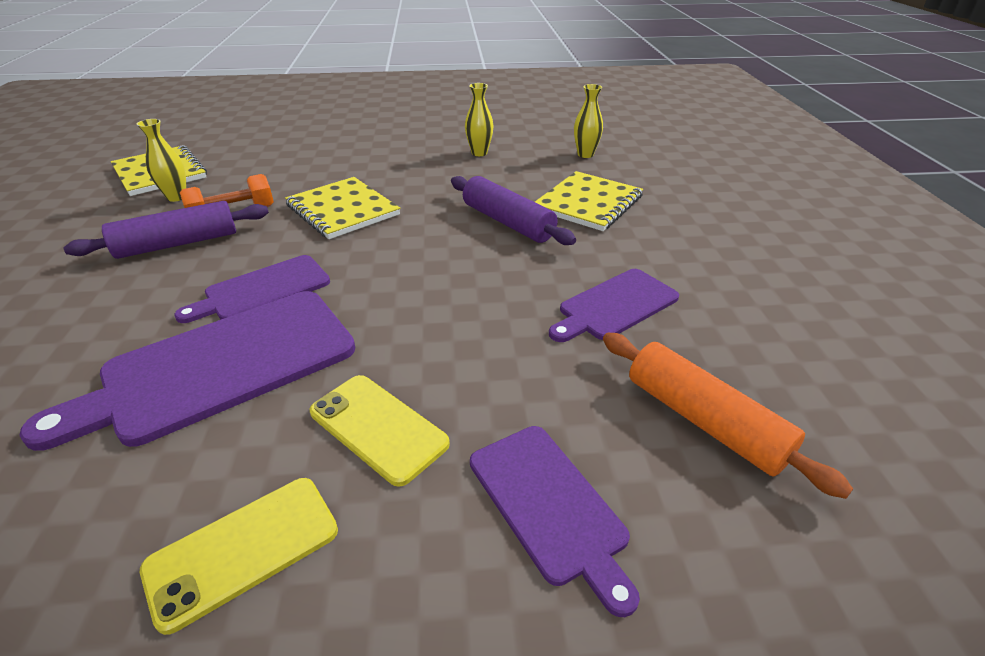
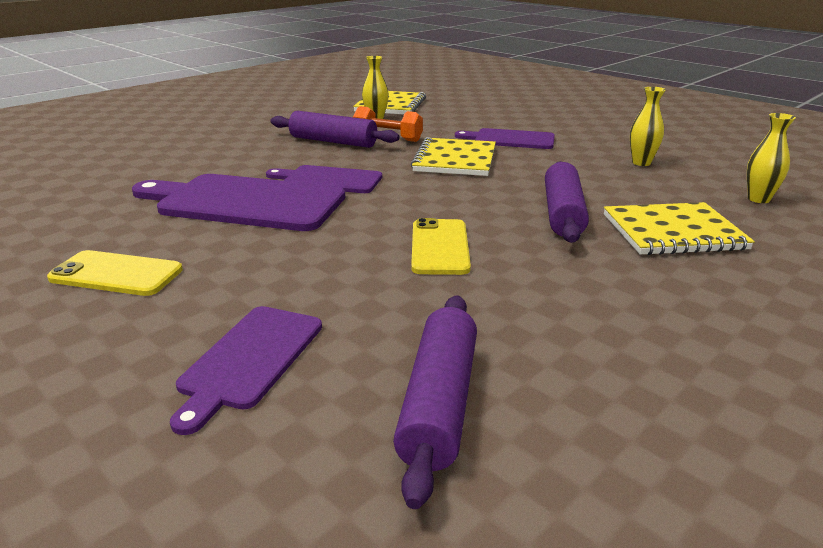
camera: 50 degrees right, 10 degrees down
(378, 428) = (251, 268): yellow phone -> yellow phone (439, 247)
(615, 306) = (533, 302): purple cutting board -> purple cutting board (510, 139)
(704, 421) = (439, 403): orange rolling pin -> purple rolling pin

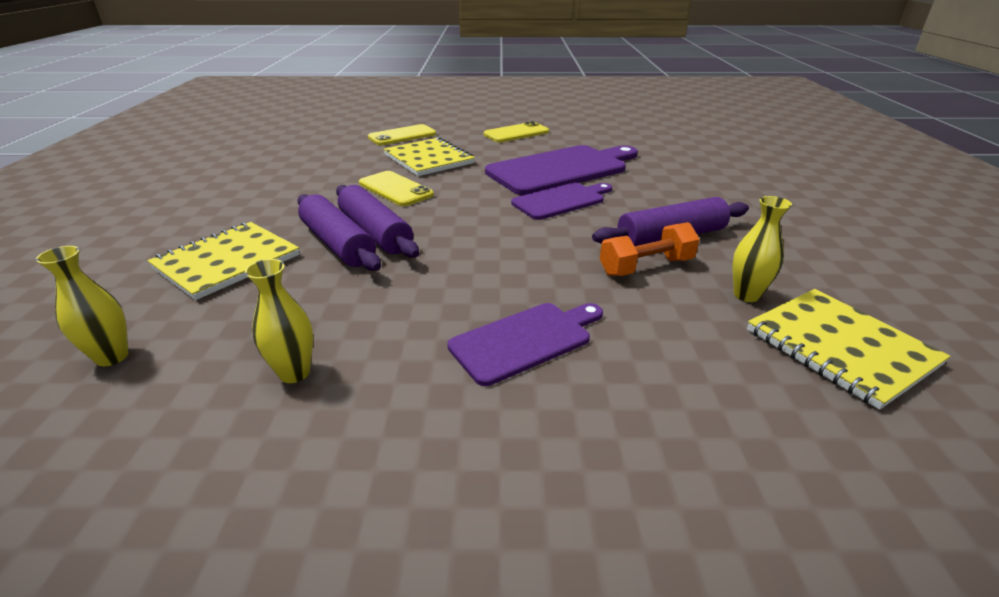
camera: 135 degrees right, 5 degrees up
(249, 360) = (402, 136): purple cutting board -> yellow phone
(439, 403) = (315, 148): purple rolling pin -> purple rolling pin (375, 232)
(455, 160) = (518, 266): yellow notebook -> yellow notebook (429, 159)

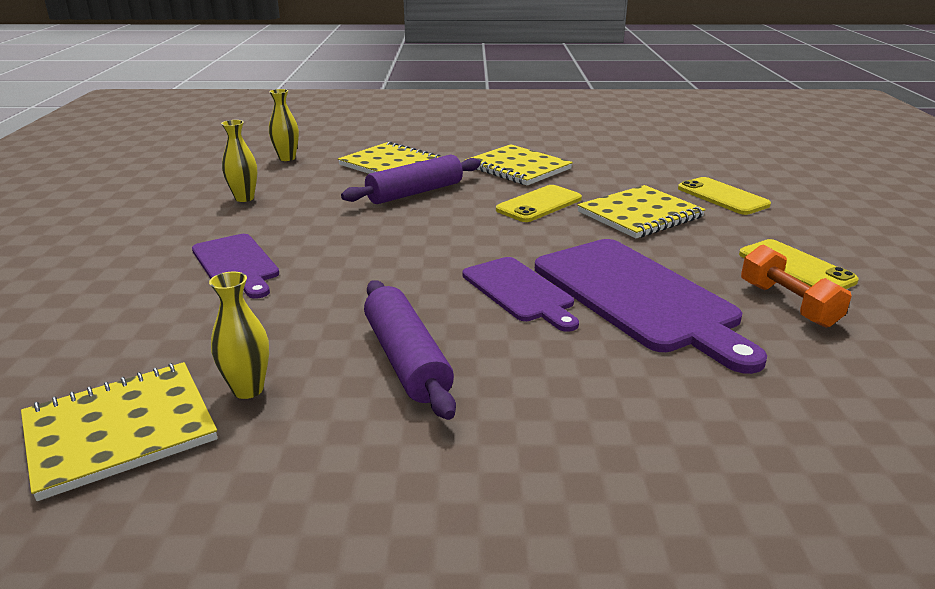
camera: 90 degrees right, 5 degrees down
(292, 194) = (517, 168): none -> yellow notebook
(375, 232) = (435, 203): purple rolling pin -> none
(646, 267) = (333, 331): orange dumbbell -> orange dumbbell (788, 304)

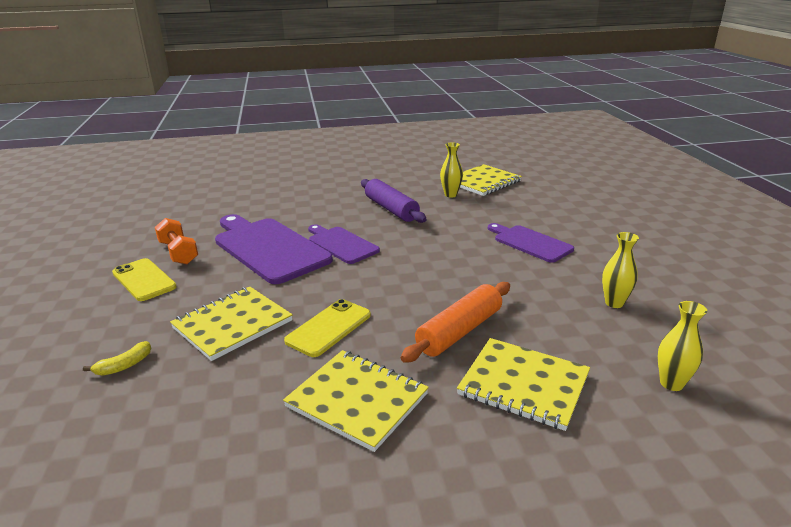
camera: 170 degrees right, 0 degrees up
(415, 192) = (459, 331): purple rolling pin -> orange rolling pin
(722, 197) = (124, 365): yellow phone -> yellow banana

